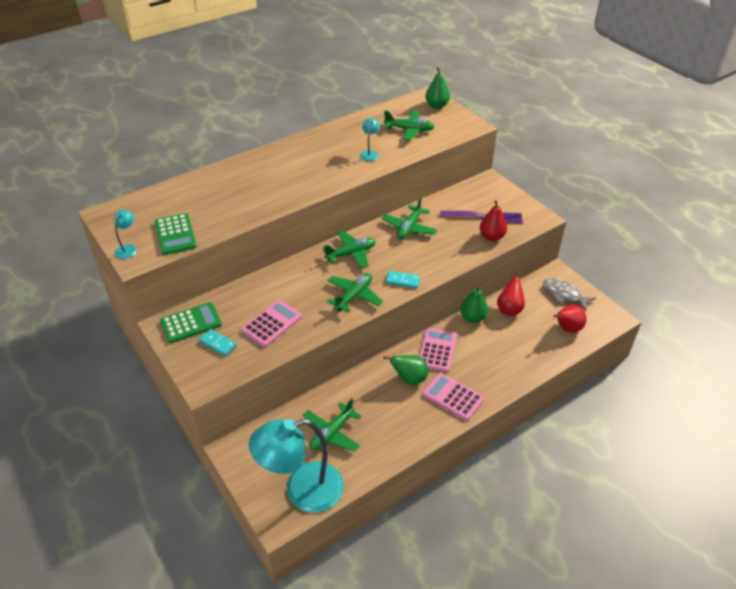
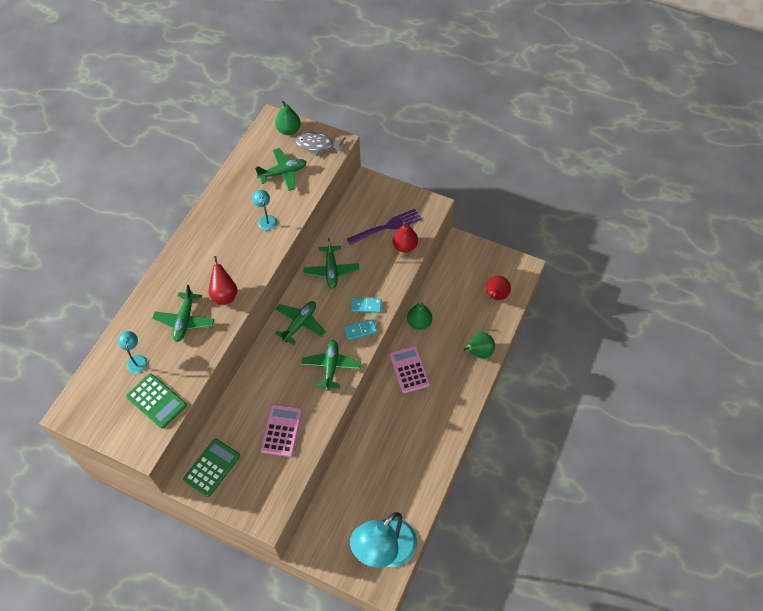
camera: 30 degrees left, 15 degrees up
(128, 248) = (125, 438): turquoise lamp -> turquoise lamp (136, 360)
(218, 343) = (250, 474): turquoise domino -> turquoise domino (366, 306)
(331, 433) = (375, 490): green plane -> green plane (185, 320)
(409, 379) = (404, 408): green pear -> green pear (479, 352)
(452, 397) = (446, 406): pink calculator -> none
(509, 309) = (442, 299): red pear -> red pear (224, 295)
(564, 294) = (476, 262): grey fish -> grey fish (317, 145)

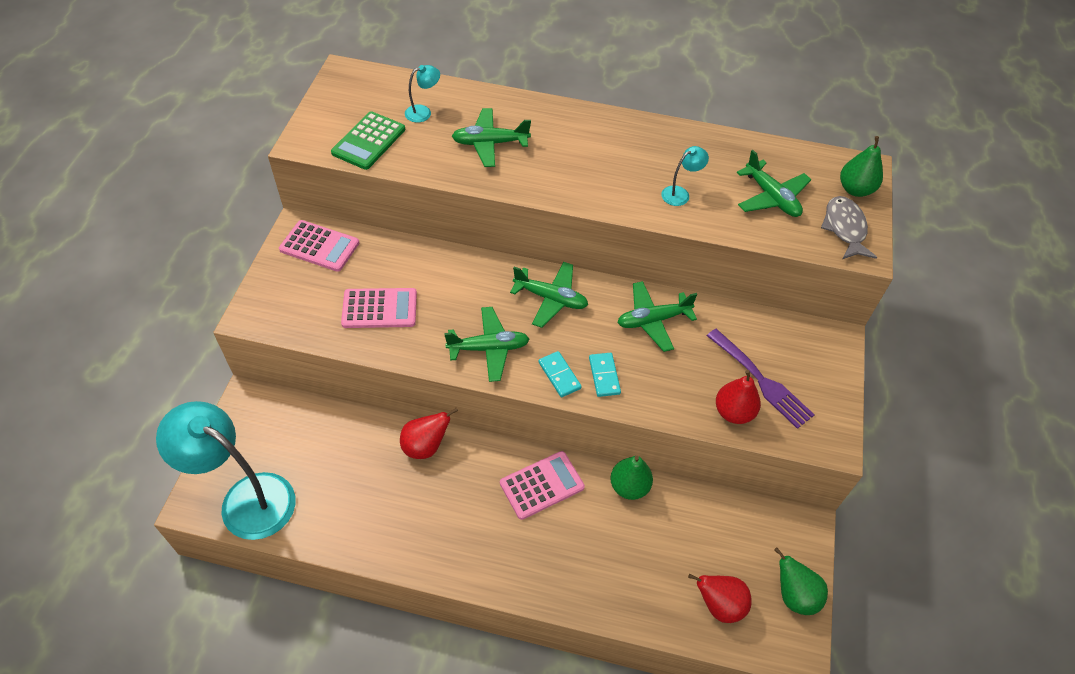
camera: 75 degrees right, 5 degrees down
(212, 467) = (319, 246): green calculator -> pink calculator
(224, 295) = (539, 174): red pear -> red pear (425, 446)
(479, 352) = (598, 589): green pear -> green pear (794, 595)

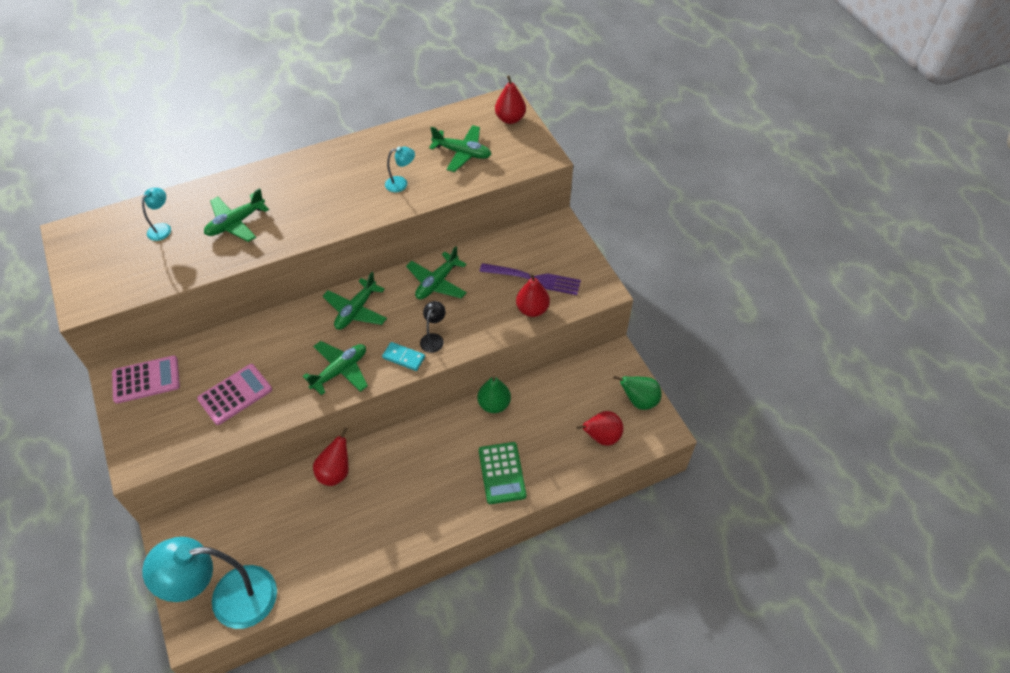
camera: 35 degrees left, 0 degrees up
(369, 141) = (137, 274): green calculator -> green calculator (502, 473)
(542, 485) = (437, 442): pink calculator -> none
(551, 298) = (356, 310): green plane -> green plane turned 135 degrees clockwise
(604, 376) = (434, 339): turquoise domino -> black lamp
(680, 193) = (401, 183): turquoise lamp -> turquoise lamp turned 60 degrees clockwise
(844, 228) = (522, 148): grey fish -> none
(855, 189) = (510, 119): green pear -> red pear

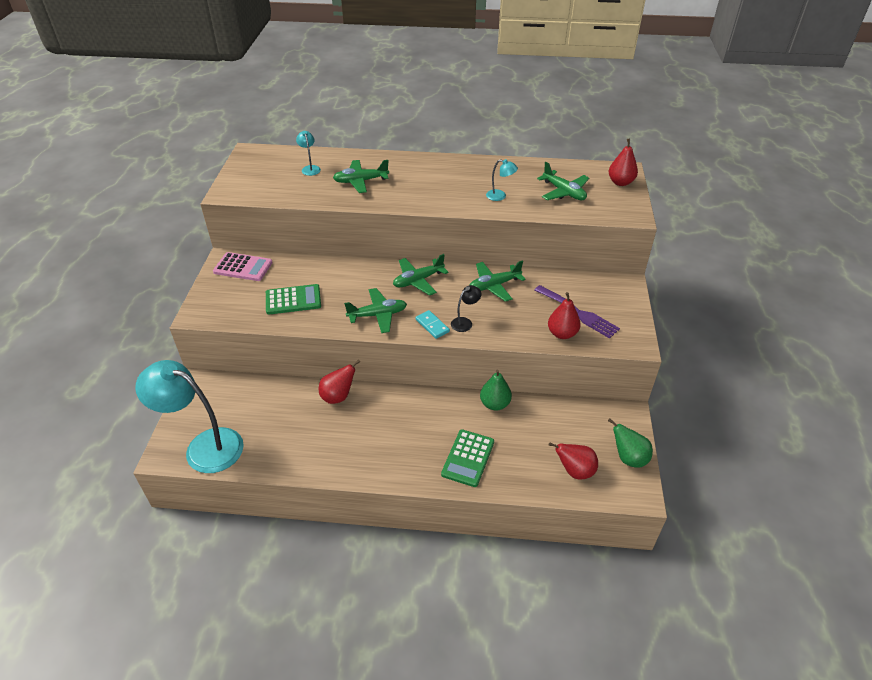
camera: 30 degrees right, 10 degrees down
(162, 228) = (310, 168): turquoise lamp -> turquoise lamp turned 75 degrees counterclockwise
(235, 394) = (293, 300): pink calculator -> green calculator

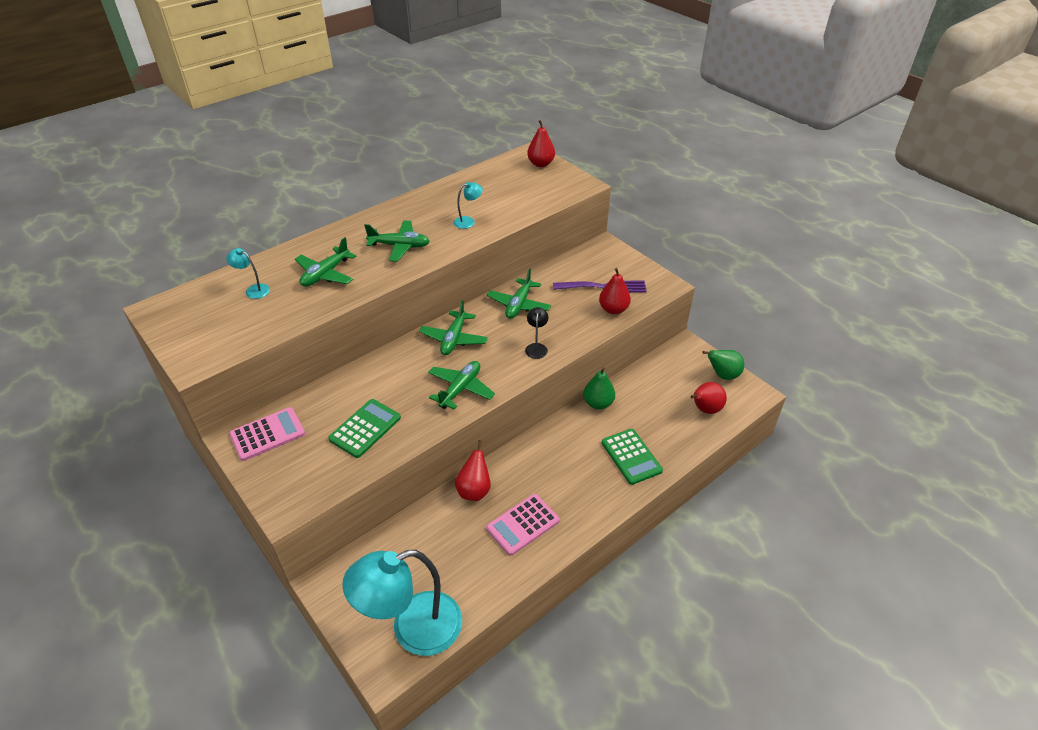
camera: 45 degrees left, 0 degrees up
(338, 441) = (523, 524): none -> pink calculator
(432, 325) = (516, 367): turquoise domino -> none
(564, 192) = (512, 192): green plane -> green plane (399, 246)

